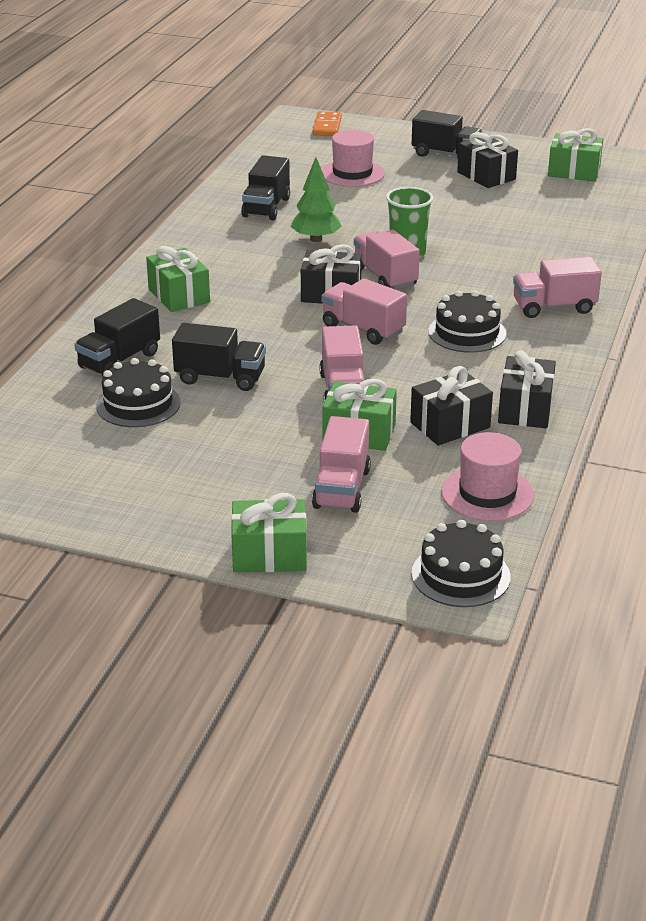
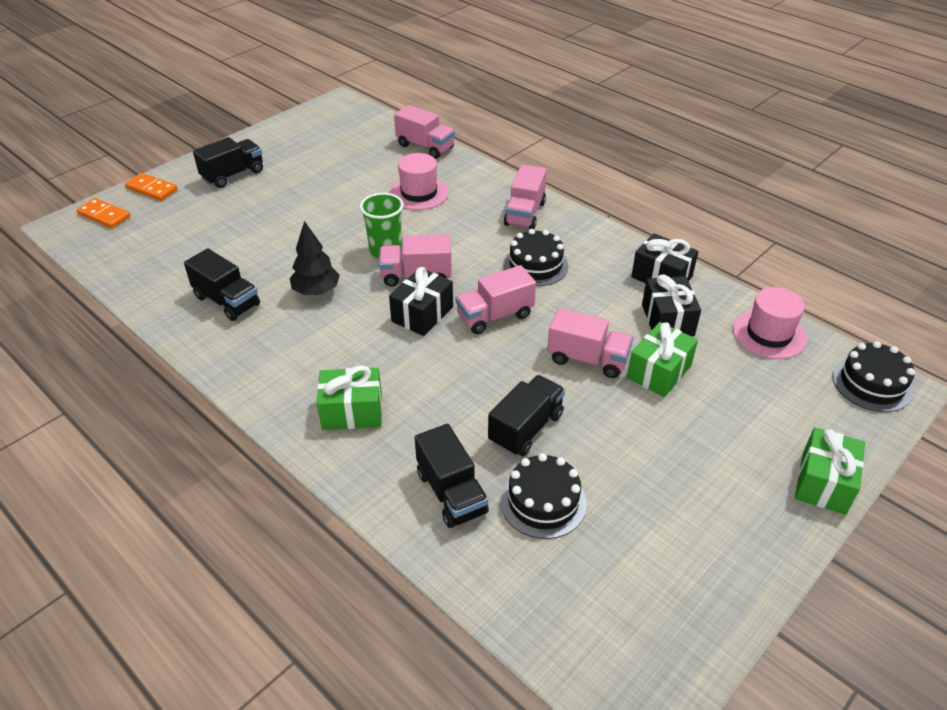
camera: 65 degrees left, 10 degrees up
(316, 239) = (316, 291): green tree -> black tree
(342, 489) = (738, 408): pink truck -> pink truck (425, 147)
(352, 173) = (213, 232): pink hat -> pink hat (419, 193)
(384, 131) = (151, 189): none -> orange domino
(486, 176) = (291, 170): black gift -> none
(574, 172) = (326, 132): green gift -> none

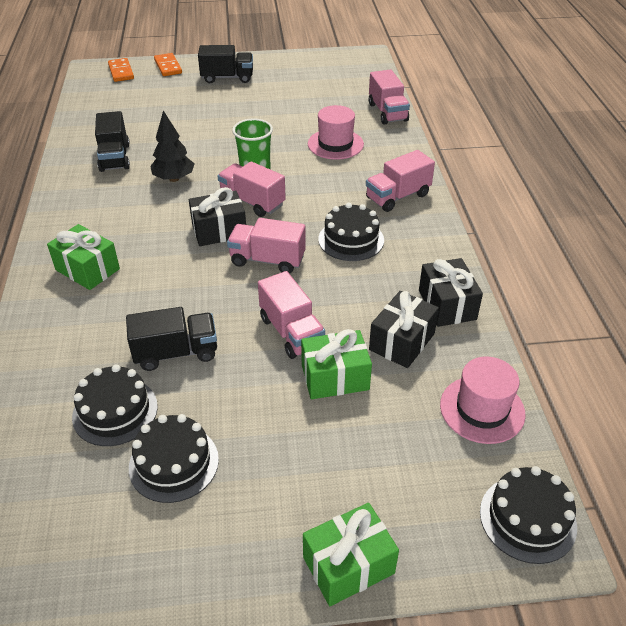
camera: 40 degrees right, 0 degrees up
(451, 493) = (69, 362): black truck -> none
(637, 505) = (174, 463): none -> black cake

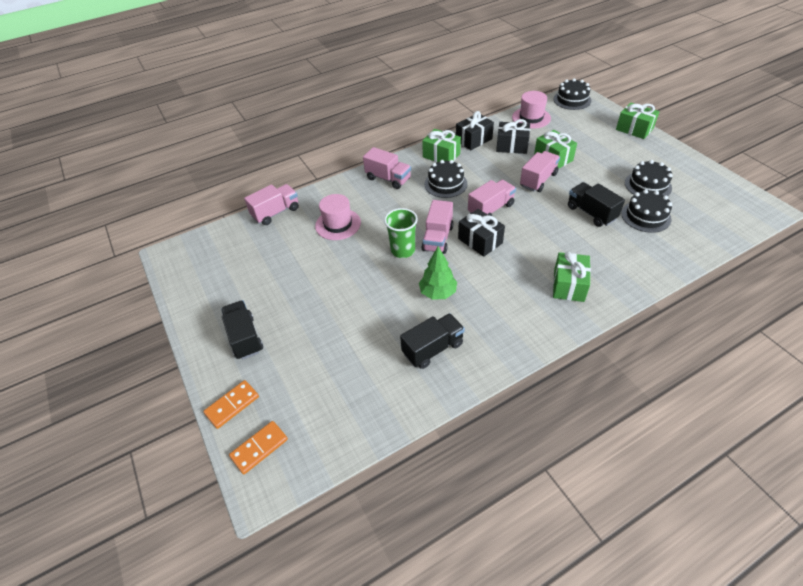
camera: 110 degrees left, 5 degrees up
(174, 179) = (438, 293): black tree -> green tree
(267, 260) = (490, 209): pink truck -> pink truck turned 120 degrees counterclockwise
(423, 257) = (441, 155): none -> green gift

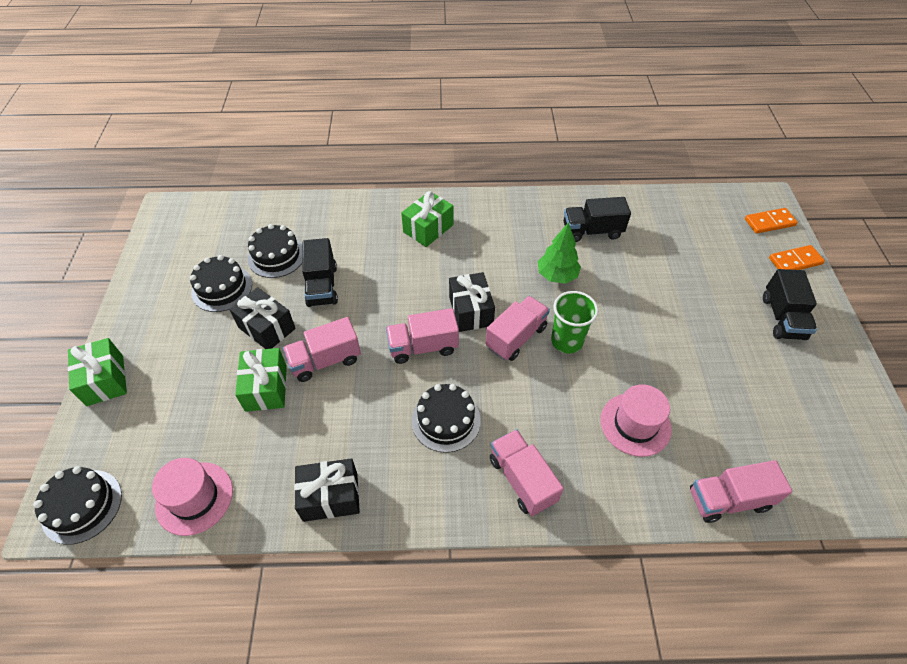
camera: 155 degrees left, 5 degrees up
(441, 155) = (408, 487): green gift -> none
(512, 146) = (291, 445): black gift -> black gift (266, 328)

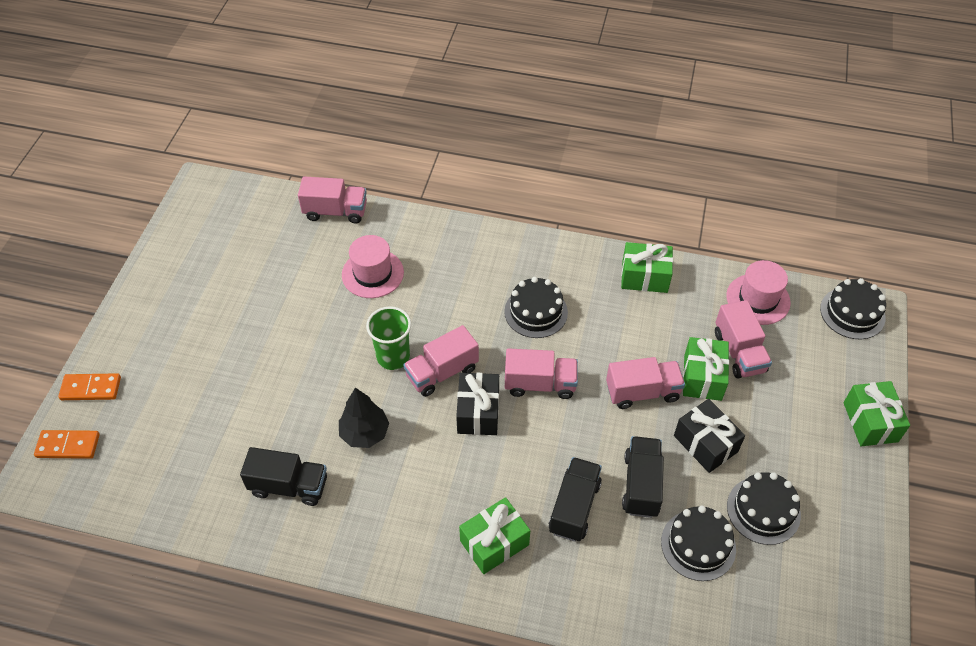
camera: 165 degrees left, 0 degrees up
(330, 496) = (644, 277): black gift -> green gift
(522, 479) = (486, 256): pink truck -> pink truck (739, 352)
(557, 275) = (365, 433): green tree -> black tree
(782, 318) = (165, 331): black truck -> black truck (574, 507)

